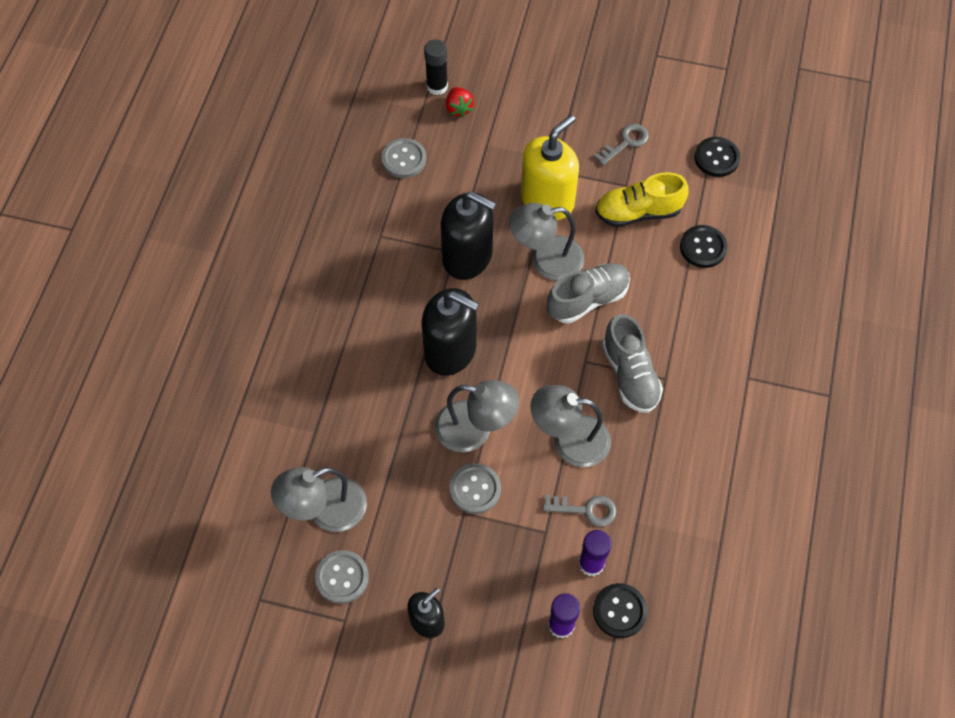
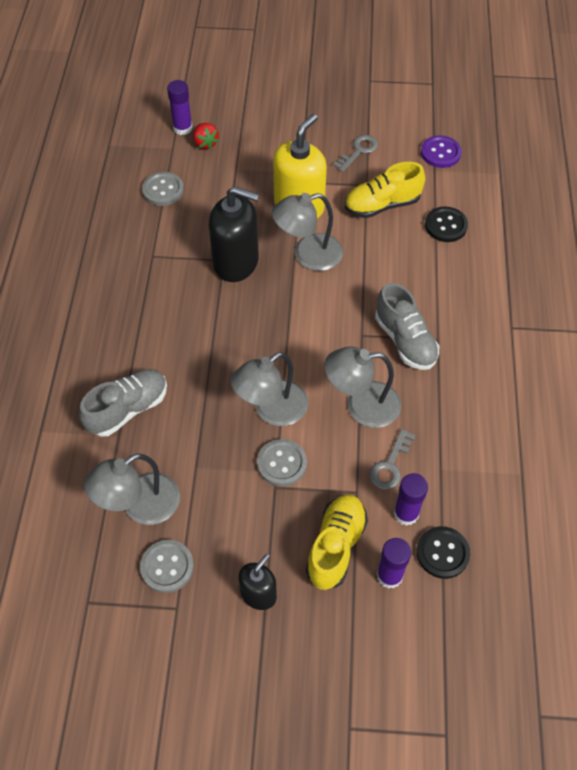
camera: 10 degrees left, 5 degrees down
(437, 86) = (183, 128): black glue stick -> purple glue stick
(450, 350) = (235, 344): black soap dispenser -> none
(475, 430) = (271, 410): grey lamp -> grey lamp turned 135 degrees clockwise
(513, 585) = (336, 546): none -> yellow shoe
(586, 509) = (390, 465): grey key -> grey key turned 120 degrees clockwise
(587, 299) = (353, 282): grey shoe -> grey shoe (128, 409)
(716, 158) = (440, 153): black button -> purple button

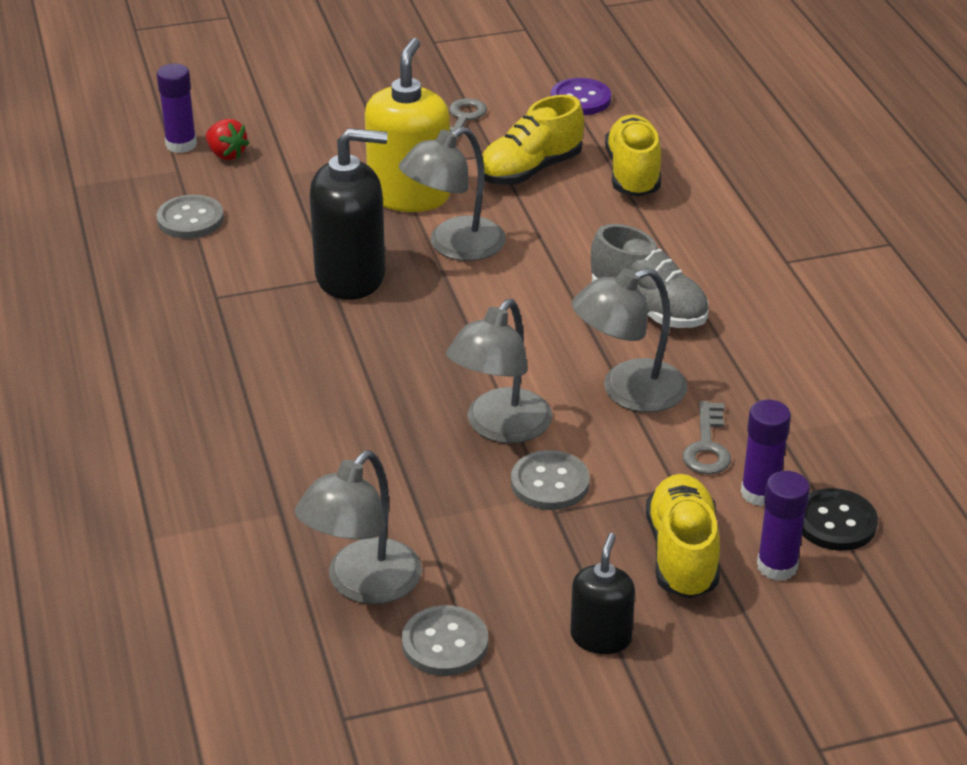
camera: 20 degrees left, 20 degrees down
(128, 409) = (279, 479): grey shoe -> none
(446, 225) = (633, 174): black button -> yellow shoe

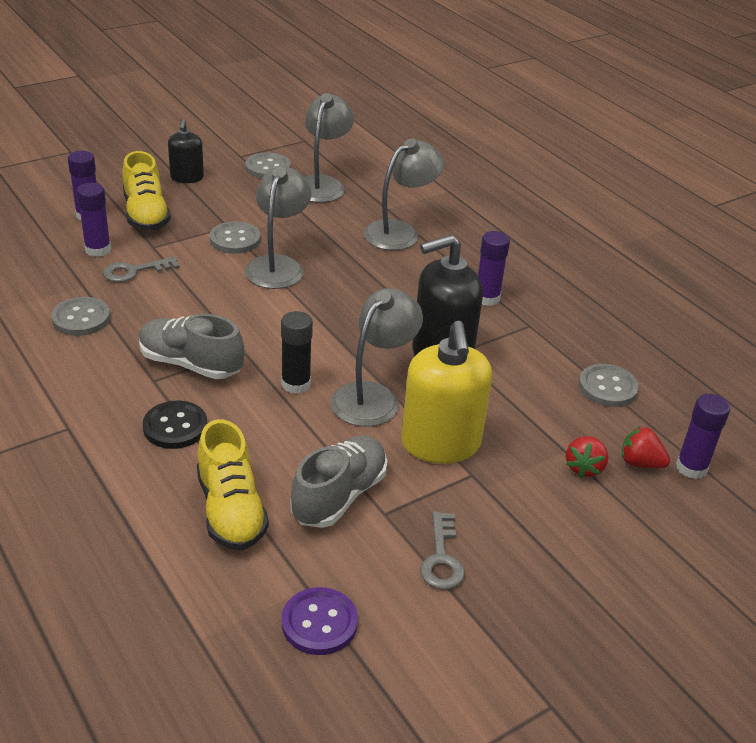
camera: 160 degrees right, 0 degrees up
(241, 338) = (487, 298): none -> purple glue stick
(284, 158) = (584, 468): none -> red strawberry
(530, 170) = (339, 496): yellow shoe -> grey shoe
(534, 270) = (296, 384): none -> black glue stick
(628, 392) = (195, 298): grey lamp -> grey lamp (400, 232)
(707, 446) = (134, 271): grey key -> grey key turned 105 degrees counterclockwise
(779, 384) = (81, 318): none -> grey button
(835, 522) = (49, 240): black button -> black button (175, 427)

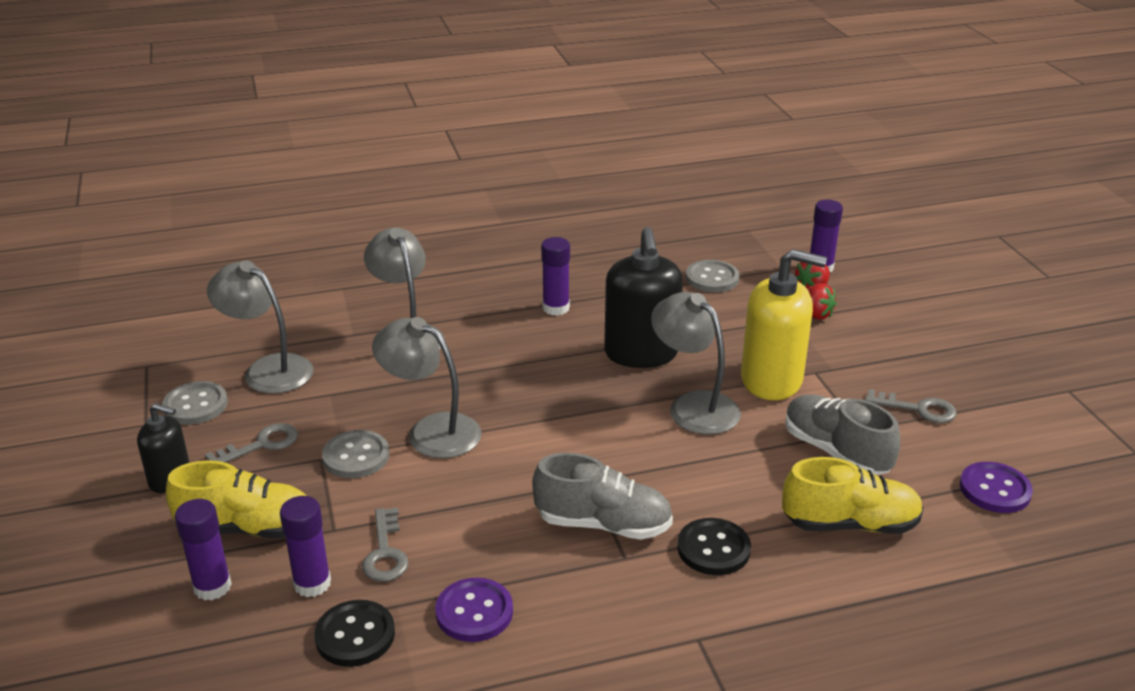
camera: 70 degrees left, 5 degrees down
(52, 275) = (355, 635): none -> black button
(81, 318) = (474, 612): grey button -> purple button
(190, 364) = (603, 524): grey shoe -> grey shoe turned 120 degrees counterclockwise
(234, 201) = (261, 445): none -> grey key
(296, 384) = (661, 452): black glue stick -> none

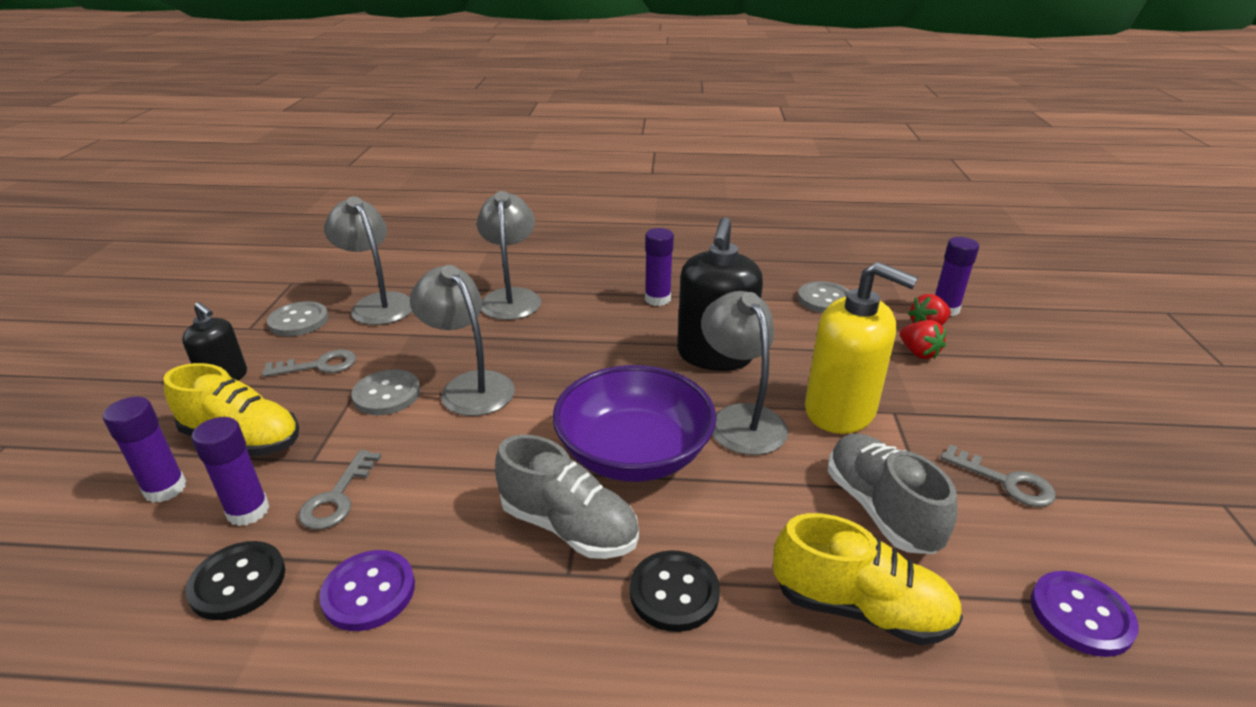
camera: 20 degrees right, 0 degrees up
(621, 455) = (634, 453): none -> purple bowl

